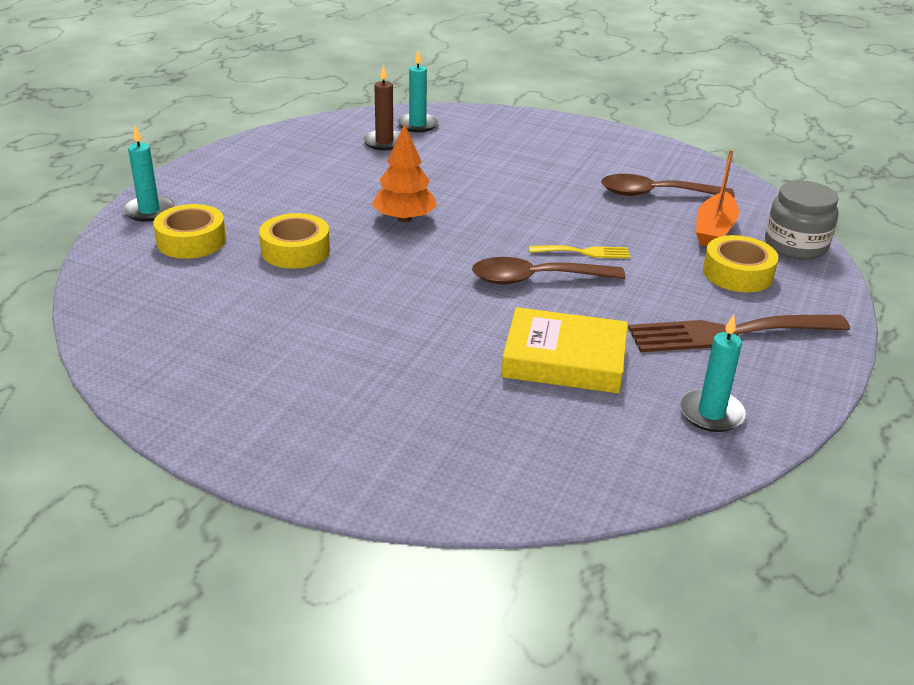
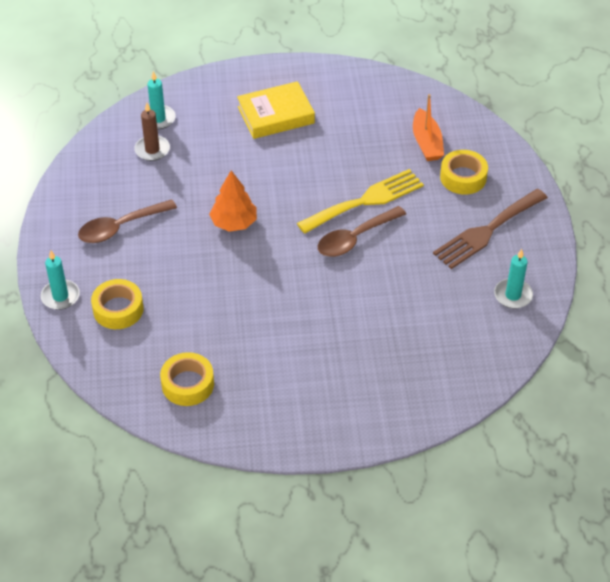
camera: 30 degrees left, 15 degrees up
(295, 250) = (192, 285): yellow tape -> yellow tape (187, 384)
(564, 359) = (416, 295): yellow book -> yellow book (276, 115)
(584, 252) = (365, 201): yellow fork -> yellow fork, size x1.96
(656, 194) = (370, 123): brown spoon -> brown spoon (120, 227)
(795, 245) = (480, 135): grey jar -> none

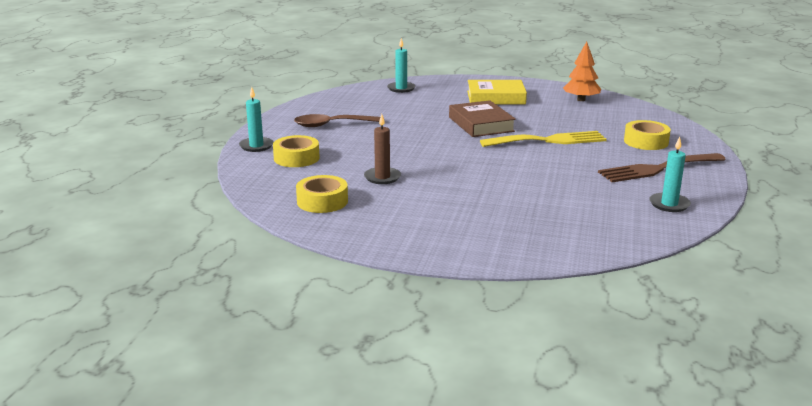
camera: 20 degrees right, 25 degrees down
(152, 150) = (386, 99): brown candle -> brown candle (382, 177)
(234, 223) = (426, 135): orange tree -> orange tree (581, 100)
(282, 183) = (481, 124): none -> brown book
(355, 238) = (528, 155): brown spoon -> none
(427, 143) = (620, 123): orange boat -> none

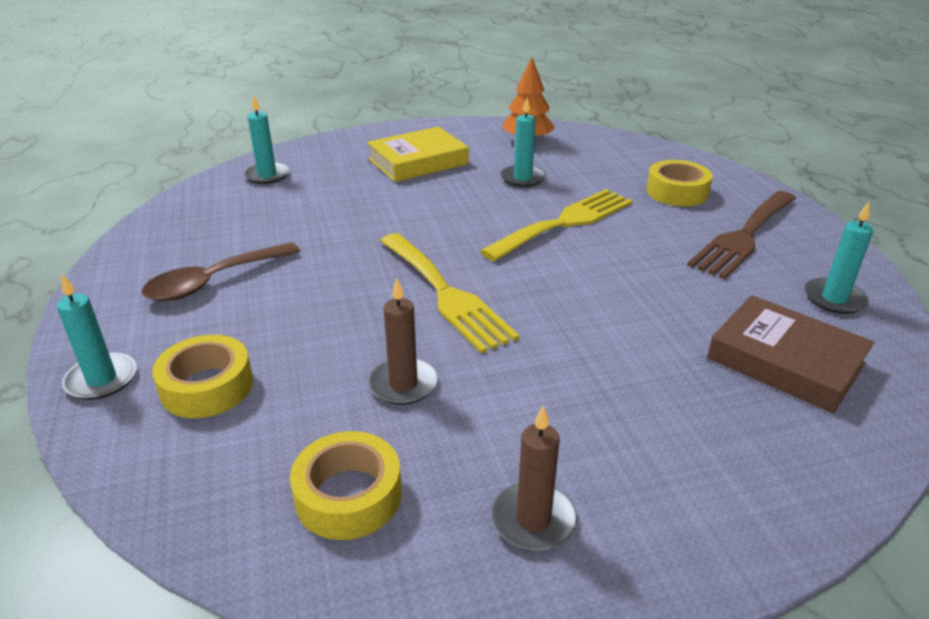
camera: 30 degrees left, 10 degrees up
(390, 227) = (533, 520): none -> brown candle
(441, 153) = (446, 294): none -> yellow fork
(481, 124) = (446, 216): brown book -> brown book (785, 361)
(551, 117) = (522, 178): none -> turquoise candle

